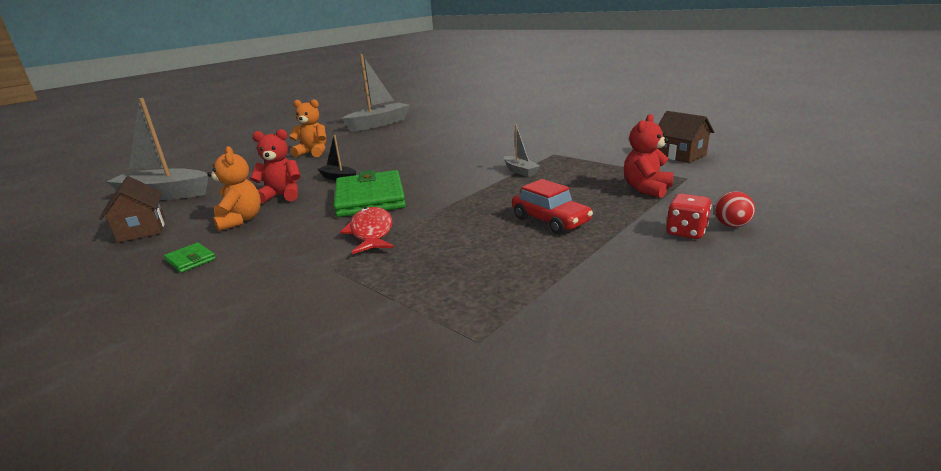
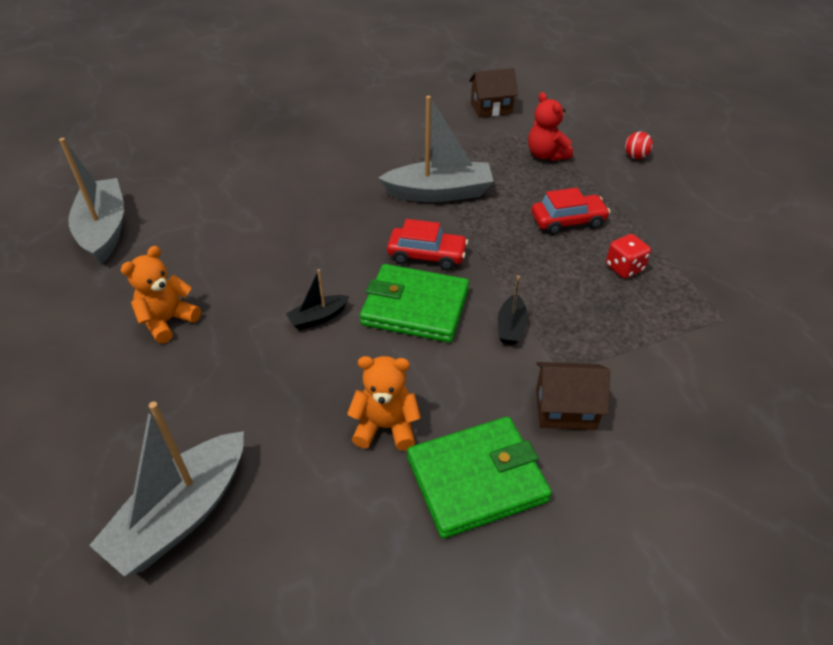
camera: 65 degrees left, 20 degrees up
(142, 230) = (328, 537): brown house -> brown house (565, 409)
(191, 260) = (476, 479): green wallet -> green wallet, size x2.33
(282, 196) = (331, 378): red teddy bear -> none
(371, 232) = (511, 327): red fish -> black boat
(434, 187) = (427, 255): none -> red car
(520, 171) = (439, 193): grey boat -> grey boat, size x2.08
(686, 232) = (632, 177): red dice -> red dice (624, 268)

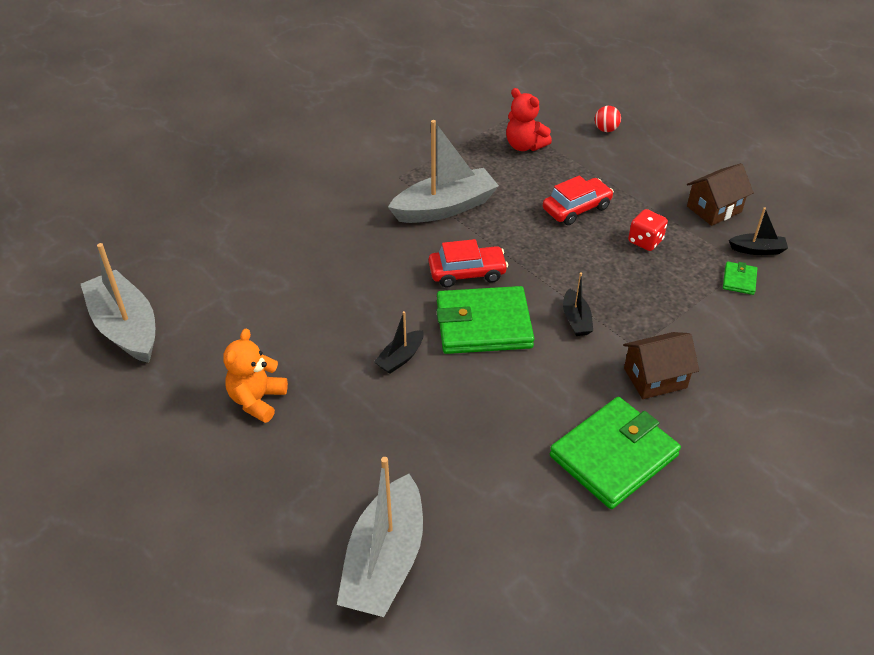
camera: 20 degrees left, 0 degrees up
(386, 427) = (516, 436): orange teddy bear -> none
(491, 108) = (447, 106): brown house -> brown house (714, 209)
(711, 331) = (739, 280): none -> green wallet
(747, 305) = (757, 250): none -> black boat

